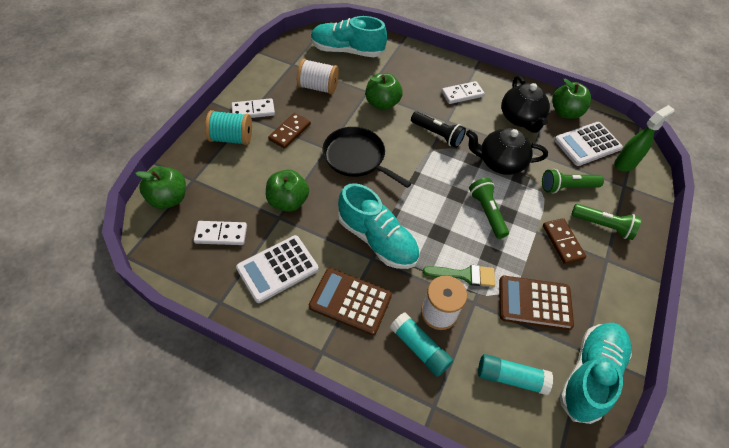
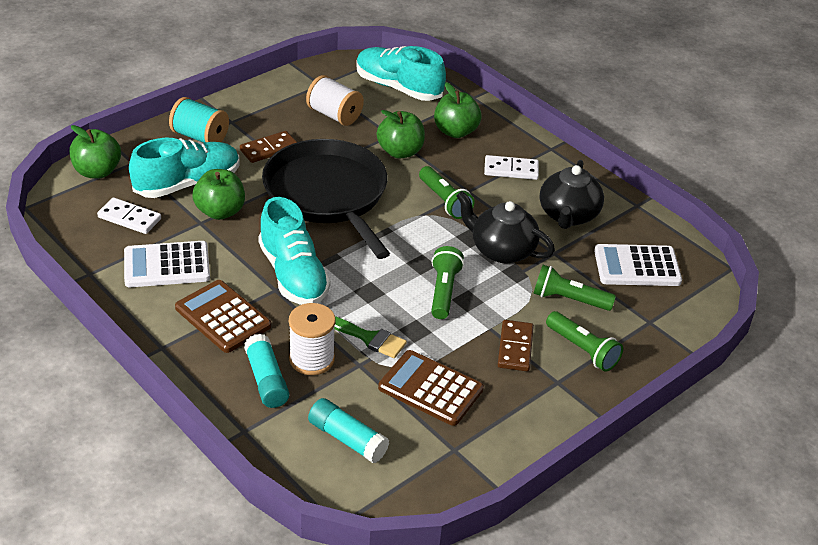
camera: 25 degrees right, 15 degrees down
(253, 110) = (242, 118): white domino -> none
(356, 158) = (328, 195): black pan -> black pan, size x1.57
(437, 135) = (444, 201): black flashlight -> green flashlight
(565, 112) = (636, 226): green apple -> green apple (455, 131)
(589, 375) = (441, 470): turquoise shoe -> turquoise shoe (187, 184)
(625, 163) = (672, 300): green spray bottle -> none

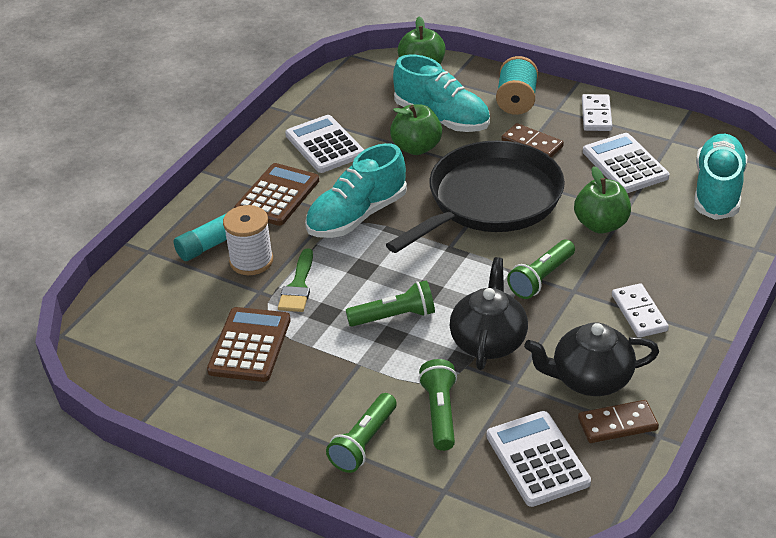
camera: 75 degrees right, 0 degrees up
(129, 218) = (372, 106): white domino -> white domino (596, 115)
(334, 115) = (625, 164): white spool -> white calculator
(347, 439) = (162, 311): turquoise glue stick -> none
(455, 131) = (674, 253): green apple -> none
(515, 348) = (338, 389): brown domino -> brown domino (617, 424)

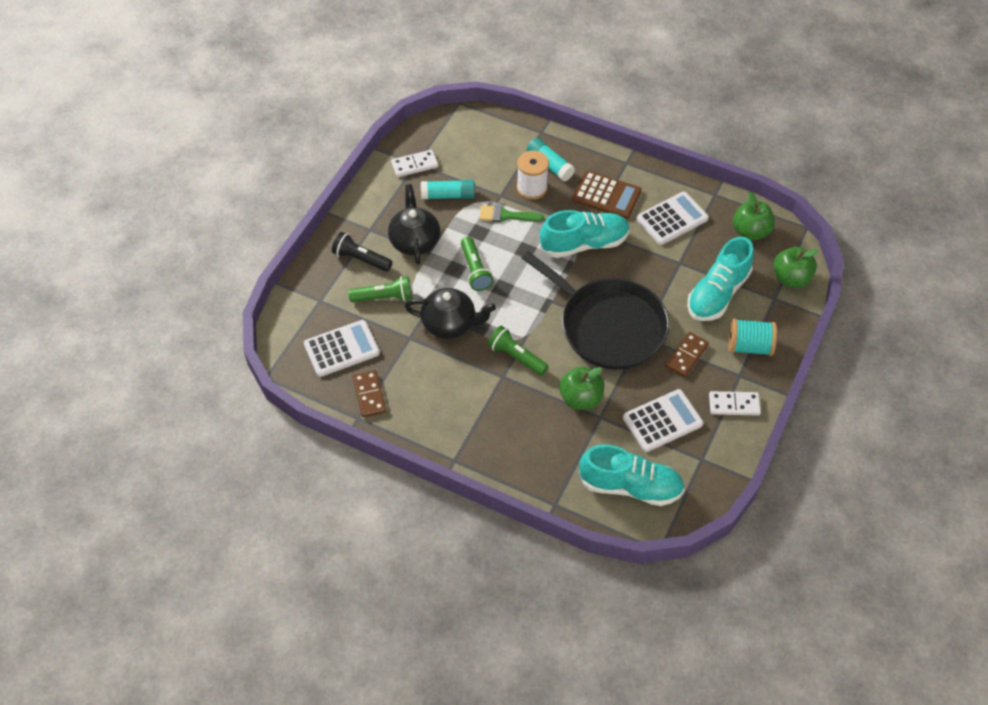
camera: 85 degrees right, 15 degrees up
(250, 345) = (448, 195): brown calculator -> turquoise glue stick
(357, 216) = (584, 244): turquoise shoe -> turquoise shoe turned 120 degrees clockwise
(364, 442) = (361, 259): green flashlight -> black flashlight
(416, 148) = (674, 277): green apple -> green apple (750, 232)
(590, 379) = (411, 381): black teapot -> black teapot (414, 241)
(639, 313) = (478, 416): white domino -> white domino (414, 165)

